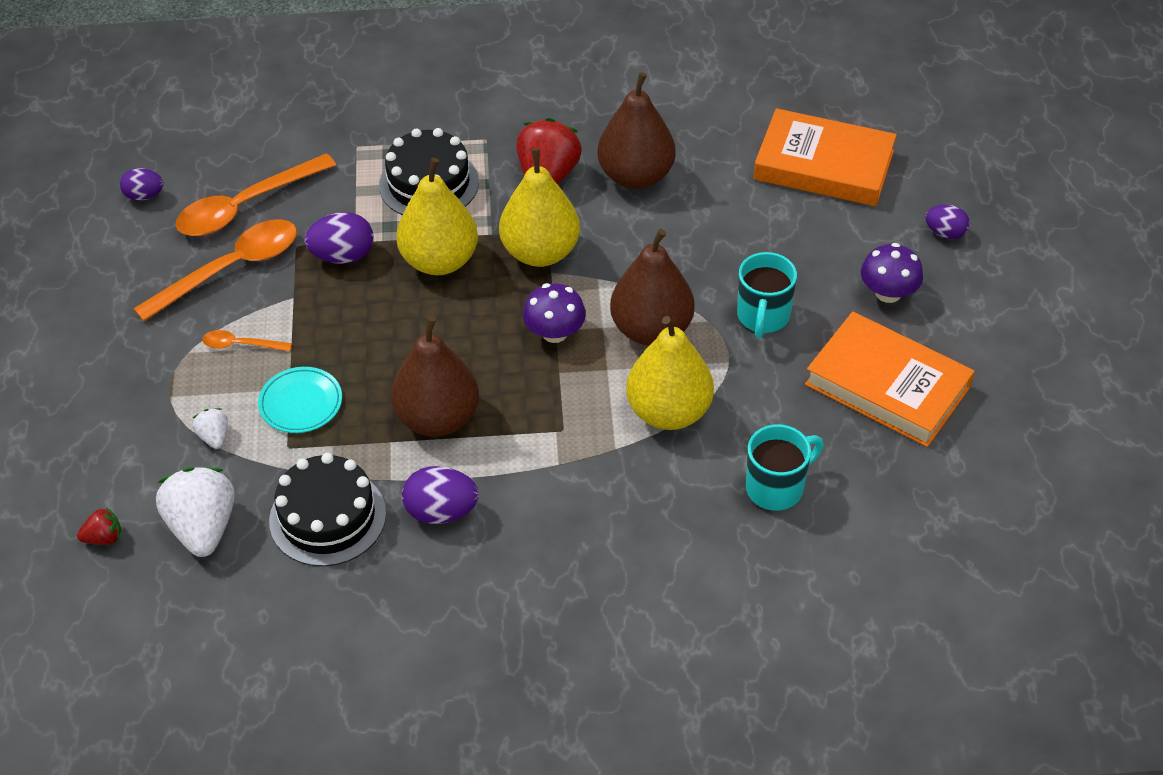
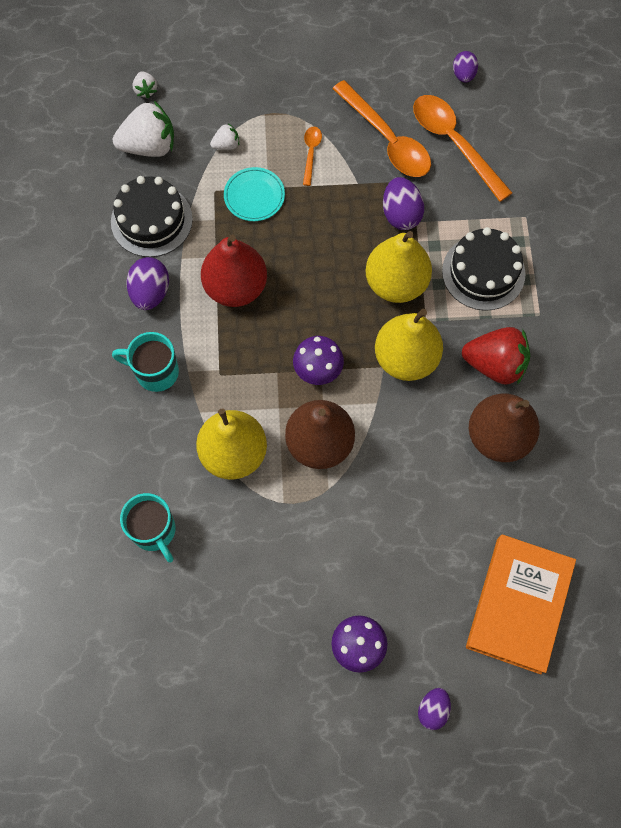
camera: 90 degrees right, 20 degrees up
(104, 538) = (146, 90): red strawberry -> white strawberry
(437, 418) = (235, 287): brown pear -> red pear
(763, 317) = (332, 534): turquoise mug -> turquoise mug (155, 372)
(887, 385) = (253, 632): orange book -> none

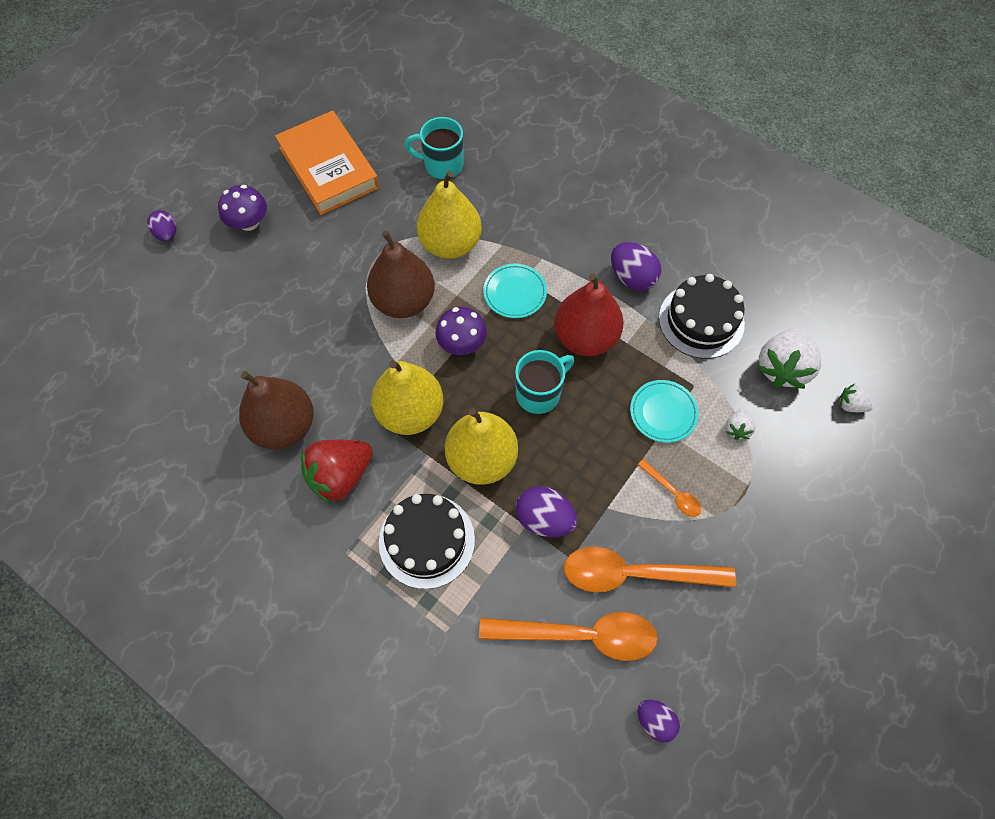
camera: 130 degrees right, 5 degrees down
(155, 372) = (560, 238): turquoise mug -> turquoise mug (539, 393)
(239, 366) = (515, 293): none -> turquoise plate
(518, 605) = (164, 335): orange book -> orange book (329, 168)

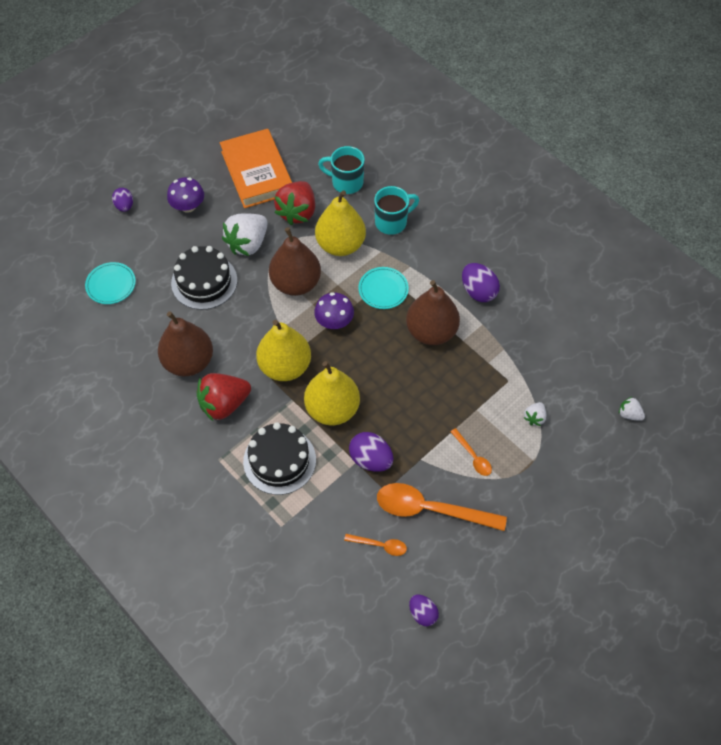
camera: 10 degrees right, 5 degrees down
(388, 211) = (297, 212): none -> red strawberry
(539, 393) = (386, 367): turquoise mug -> turquoise mug (392, 222)
(580, 635) = (380, 545): orange spoon -> orange spoon, size x0.48
(585, 337) = (431, 331): red pear -> brown pear
(663, 412) = (479, 397): turquoise plate -> turquoise plate (111, 285)
(701, 321) = (525, 332): black cake -> black cake (204, 281)
(782, 367) = (581, 378): white strawberry -> white strawberry (248, 243)

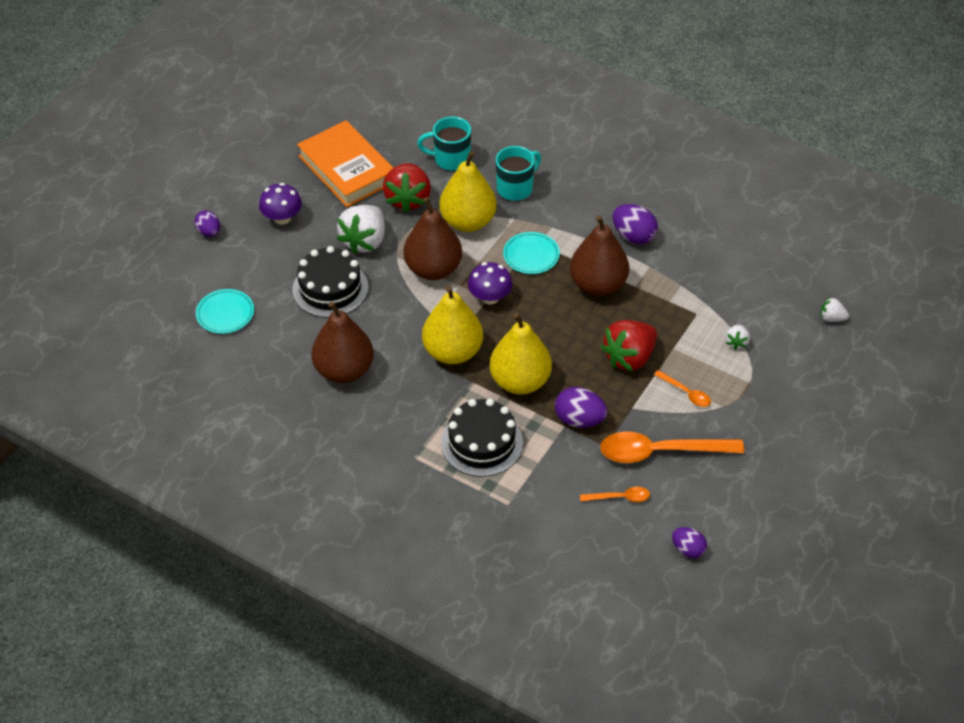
camera: 15 degrees left, 10 degrees down
(224, 404) = (400, 402): red strawberry -> red strawberry (629, 358)

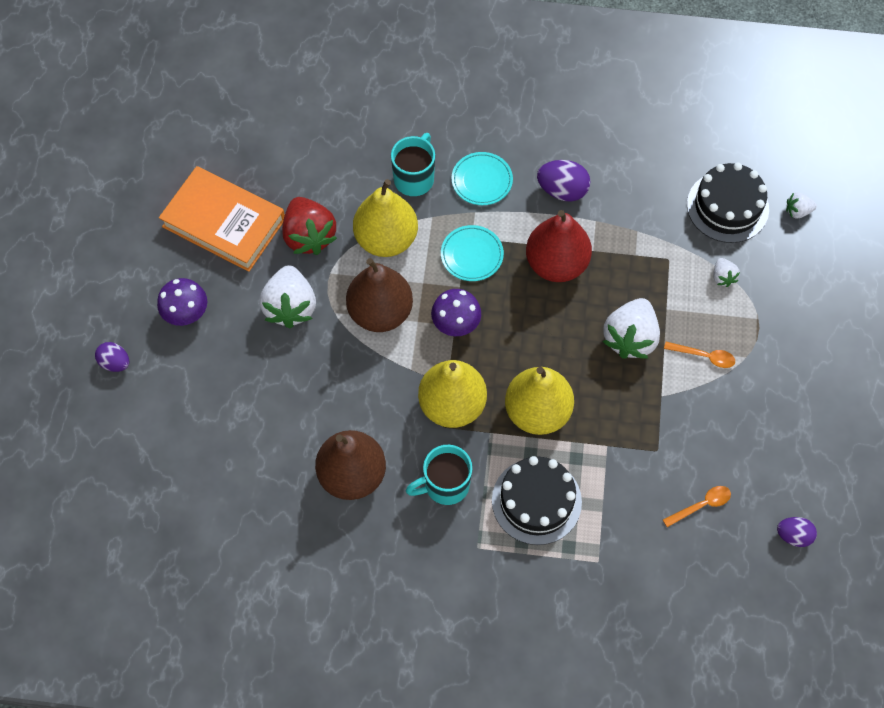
camera: 25 degrees left, 15 degrees up
(225, 313) = (188, 458): turquoise plate -> turquoise plate (482, 180)
(330, 288) = (285, 380): black cake -> black cake (727, 206)
(450, 159) = (328, 168): turquoise mug -> turquoise mug (445, 485)
(579, 420) = (618, 432): purple egg -> none
(598, 285) = (556, 263): brown pear -> red pear
(629, 358) = (630, 338): red strawberry -> white strawberry
(660, 452) = (713, 435): orange spoon -> none

